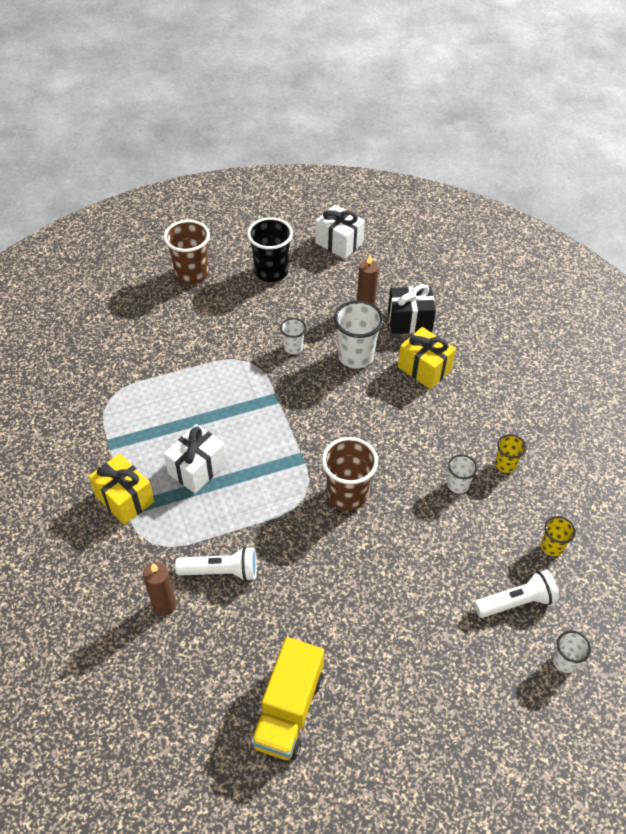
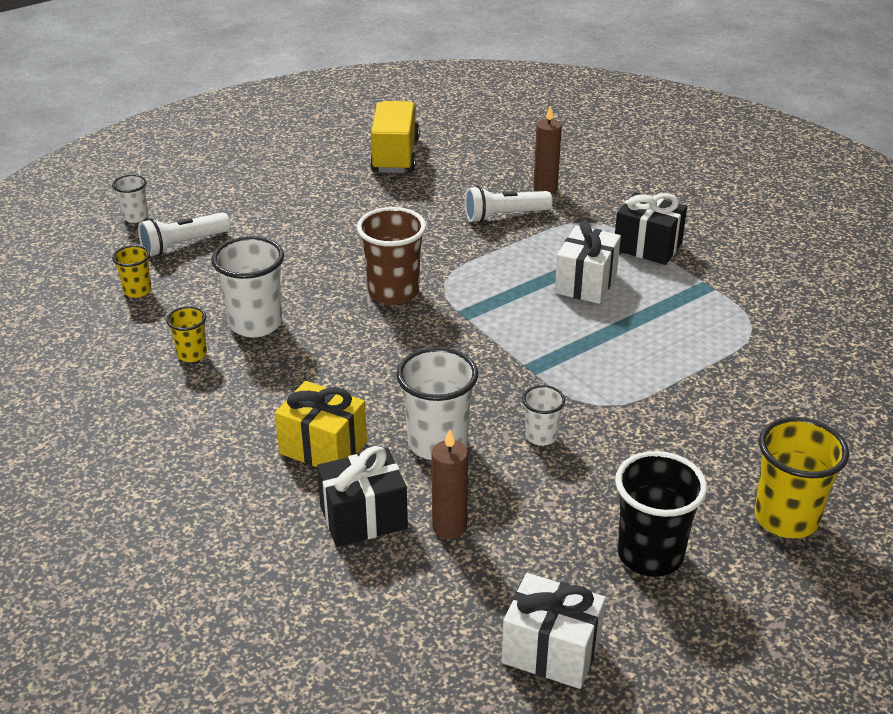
camera: 165 degrees right, 15 degrees down
(124, 499) = (647, 246): yellow gift -> black gift
(192, 274) = (786, 518): brown cup -> yellow cup
(458, 485) = (255, 324): white cup -> white cup, size x1.85

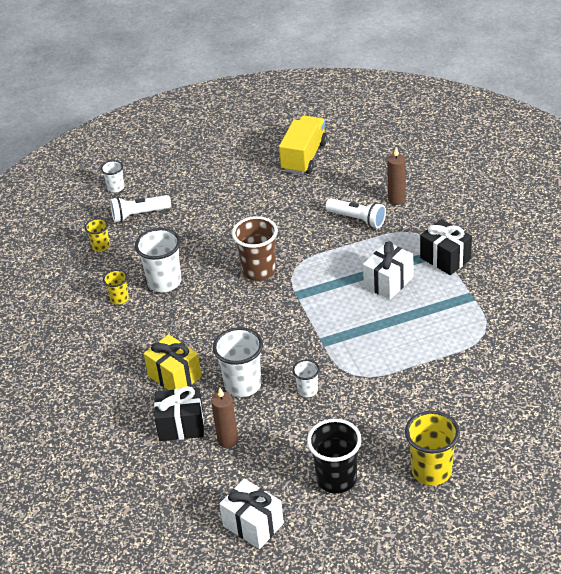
camera: 20 degrees right, 5 degrees up
(504, 216) = (357, 219): white flashlight -> white flashlight turned 150 degrees counterclockwise

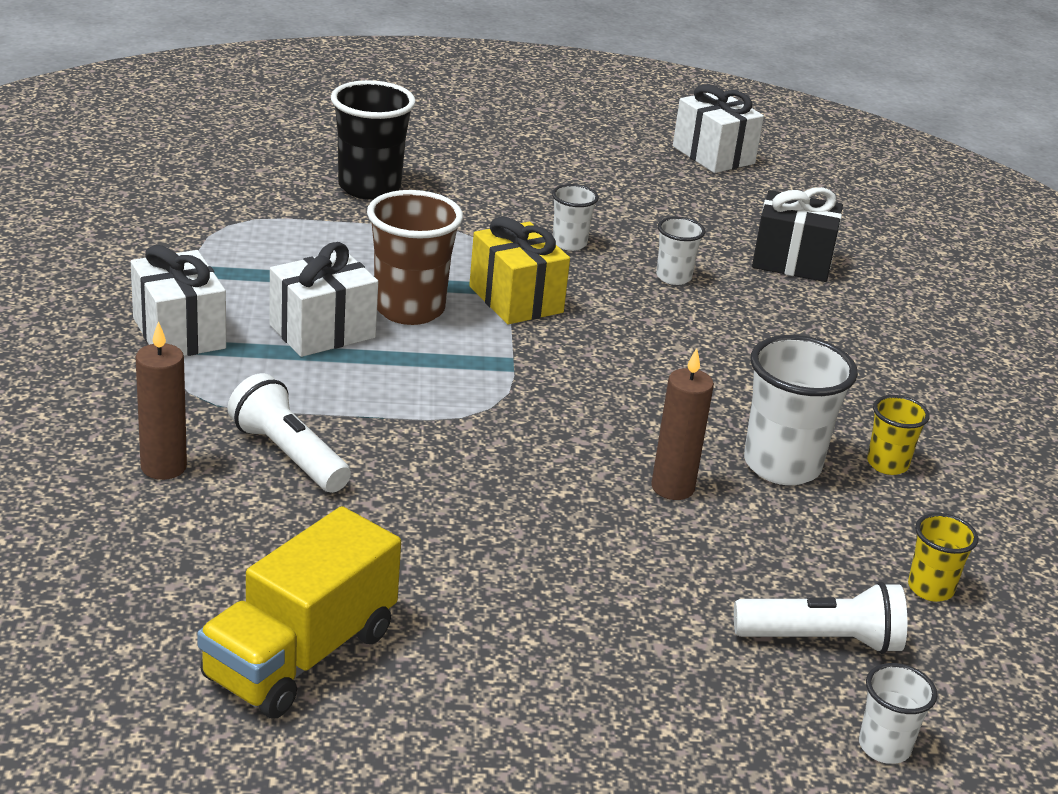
camera: 170 degrees left, 10 degrees down
(175, 376) = (790, 318): yellow gift -> yellow gift (516, 299)
(228, 440) = (721, 229): brown candle -> brown candle (672, 488)
(243, 385) = (673, 277): white cup -> white cup, size x0.54
(259, 271) = (567, 425): brown cup -> brown cup (409, 309)
(336, 479) = (580, 159): black cup -> black cup (369, 187)
(431, 471) = (446, 133): yellow cup -> none
(445, 258) = (179, 333): black gift -> white gift

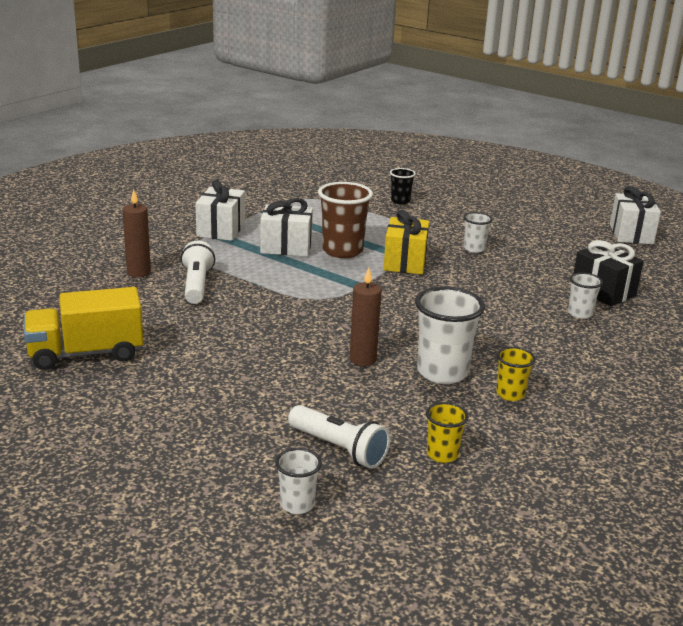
camera: 40 degrees right, 5 degrees down
(369, 187) = (400, 201): black cup -> black cup, size x0.54
(673, 277) = (513, 278): white cup -> white cup (580, 313)

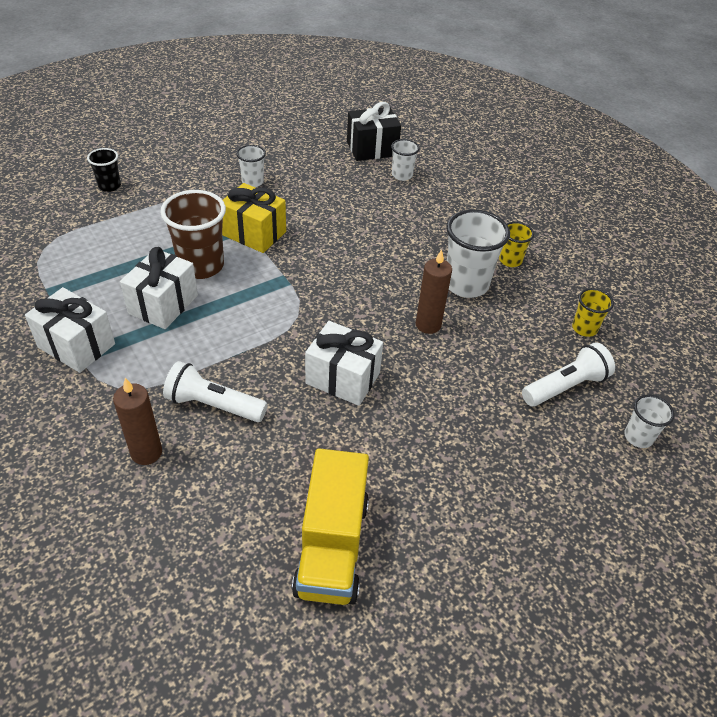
camera: 70 degrees left, 20 degrees up
(631, 234) = (281, 92): white gift -> white gift (343, 378)

